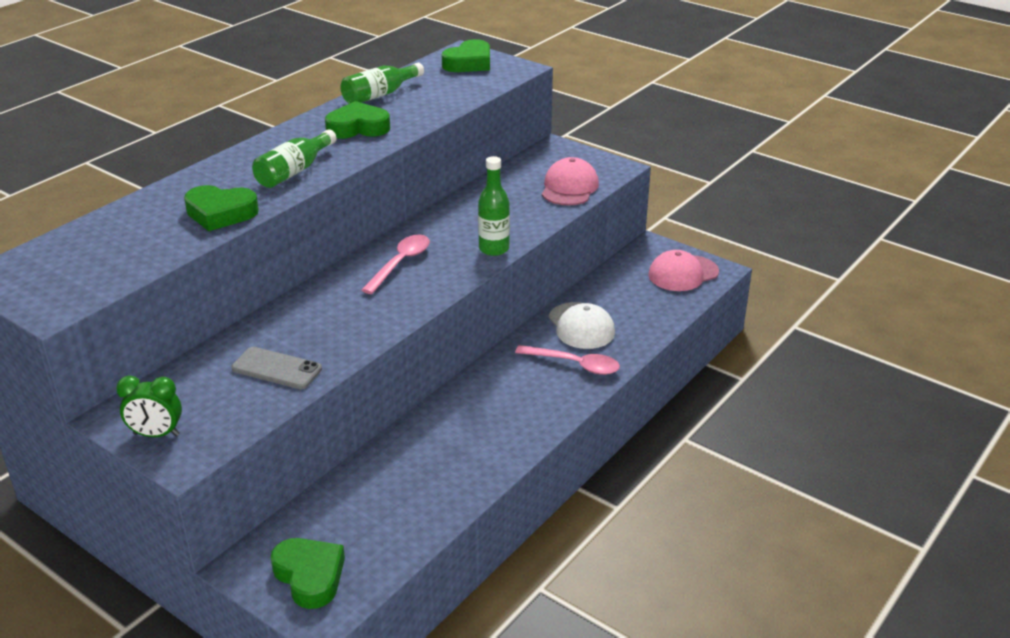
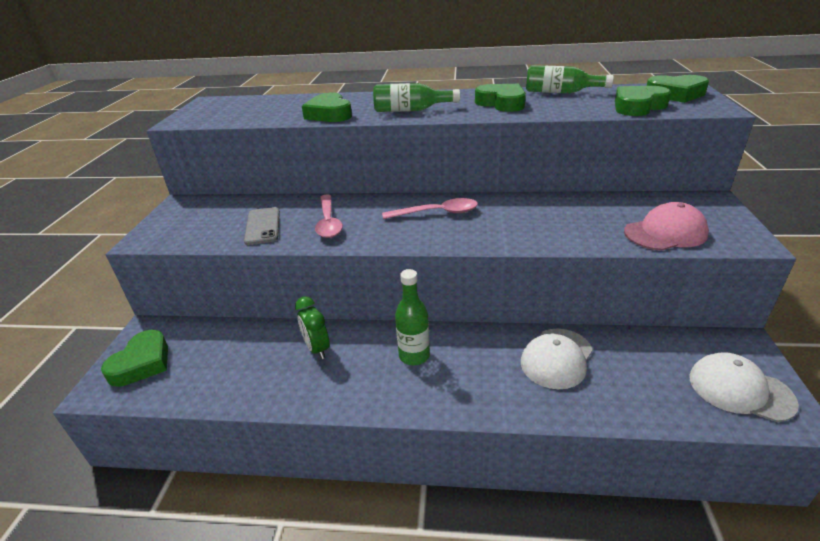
camera: 60 degrees right, 0 degrees up
(156, 434) = (168, 221): green clock -> green clock (317, 349)
(468, 87) = (638, 107): none -> green heart
(494, 249) = (511, 239): green bottle -> green bottle (414, 356)
(574, 364) = (497, 381): pink spoon -> pink spoon (328, 222)
(683, 273) = (740, 390): pink cap -> white cap

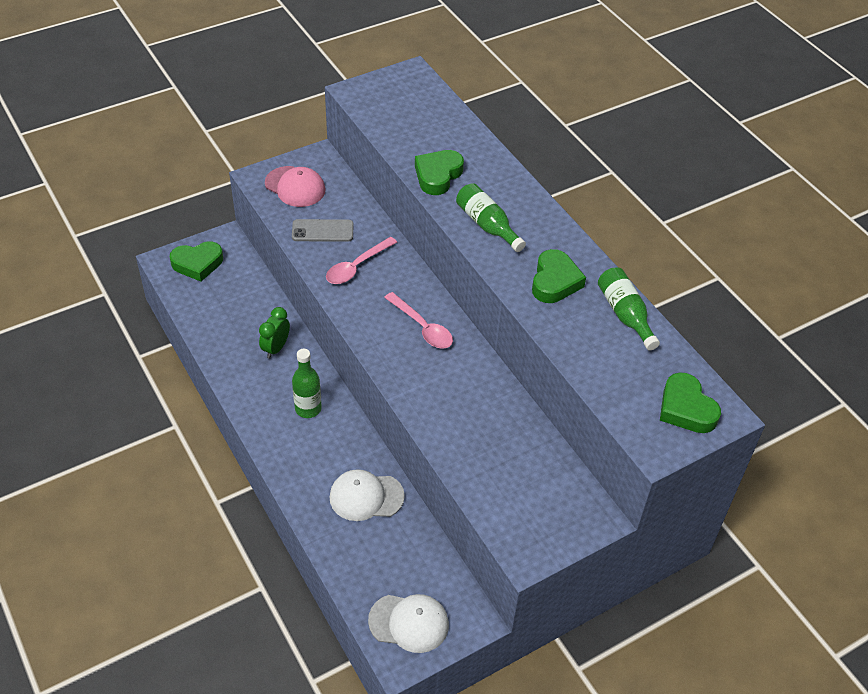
camera: 50 degrees right, 15 degrees up
(262, 226) = (322, 231): grey phone -> grey phone turned 45 degrees clockwise
(638, 107) = (617, 387): green heart -> none
(665, 233) = (499, 494): pink cap -> pink cap (295, 187)
(740, 390) = (409, 623): white cap -> white cap turned 105 degrees clockwise

